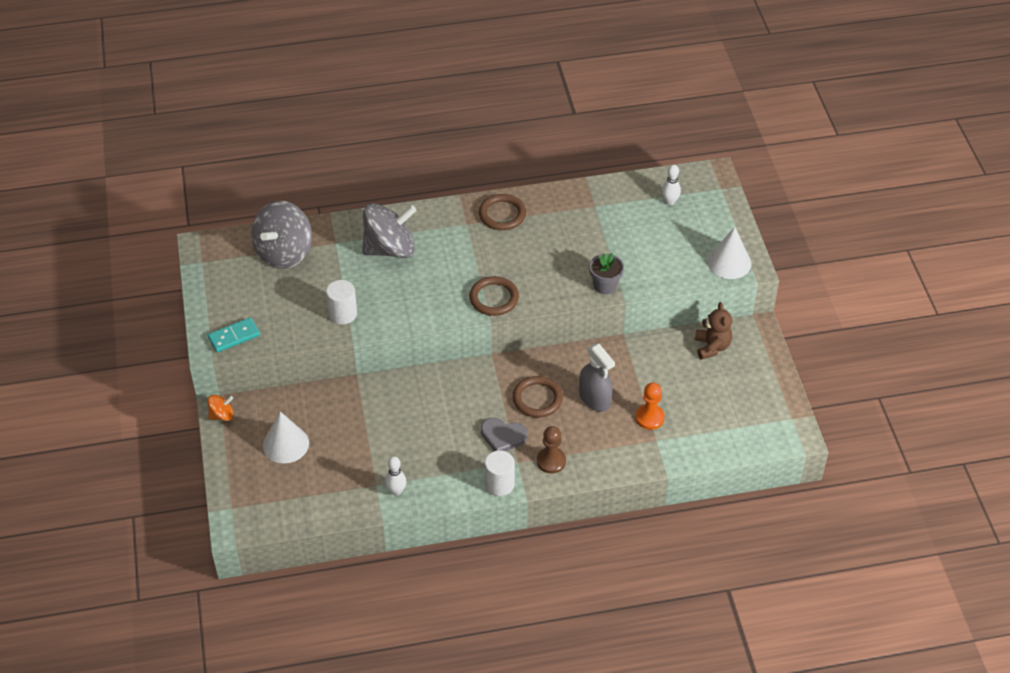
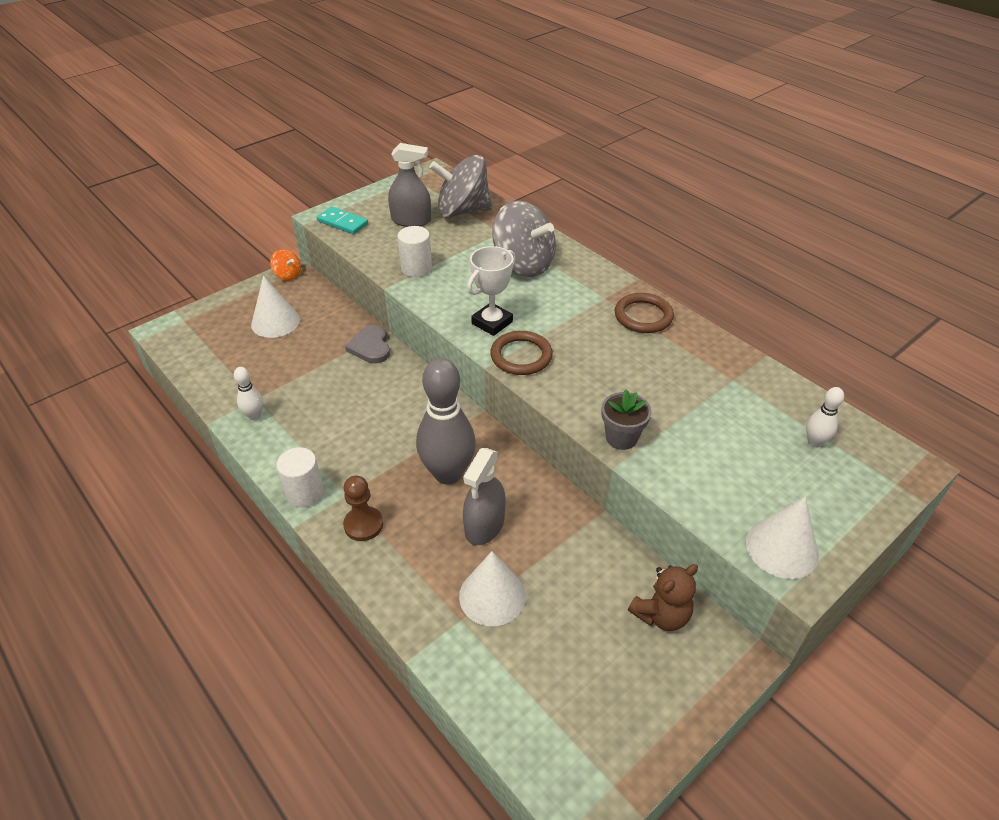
camera: 60 degrees right, 5 degrees down
(270, 290) = (411, 220): none -> grey spray bottle
(446, 298) = (492, 323): none -> white trophy
(503, 436) = (375, 467): grey heart -> grey heart (370, 347)
(537, 399) = (448, 473): brown ring -> grey bowling pin
(649, 418) = (492, 596): orange pawn -> white cone

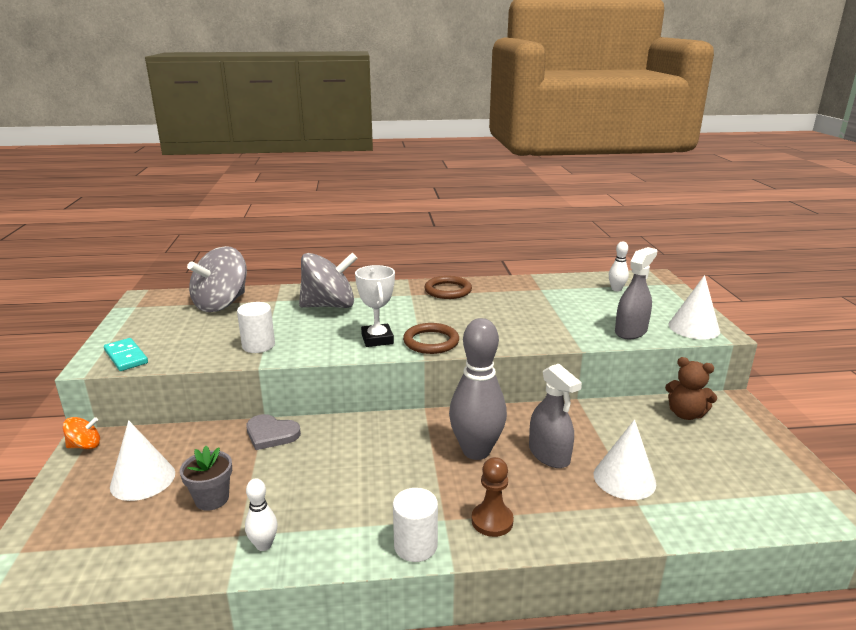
camera: 55 degrees left, 20 degrees down
(342, 222) = (126, 357): turquoise domino -> turquoise domino turned 75 degrees clockwise
(411, 220) = (190, 327): grey spray bottle -> grey spray bottle (630, 331)
(621, 437) = (557, 338): grey flower pot -> grey flower pot (212, 499)
(661, 615) = (685, 414): brown teddy bear -> brown teddy bear turned 120 degrees clockwise

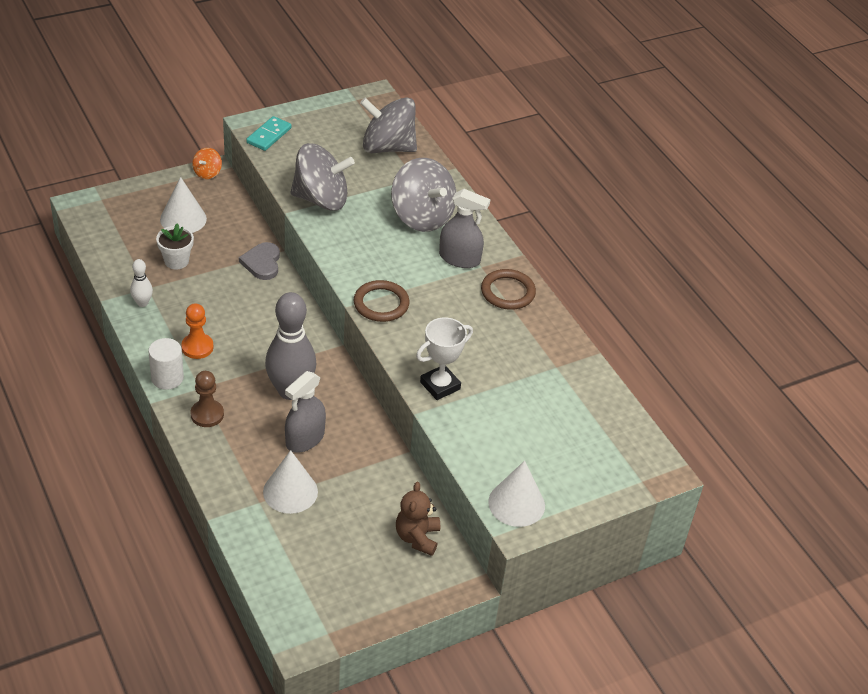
camera: 65 degrees right, 20 degrees up
(85, 446) = (207, 173): orange spinning top -> orange spinning top turned 60 degrees clockwise
(212, 499) = (176, 261): grey flower pot -> white flower pot
(258, 345) = (321, 199): white cylinder -> grey spinning top
(375, 508) = (197, 347): none -> orange pawn
(377, 339) = (368, 267): white trophy -> white trophy (440, 385)
(616, 289) = (594, 434): white bowling pin -> none
(630, 331) = (479, 449): grey spray bottle -> grey spray bottle (459, 258)

